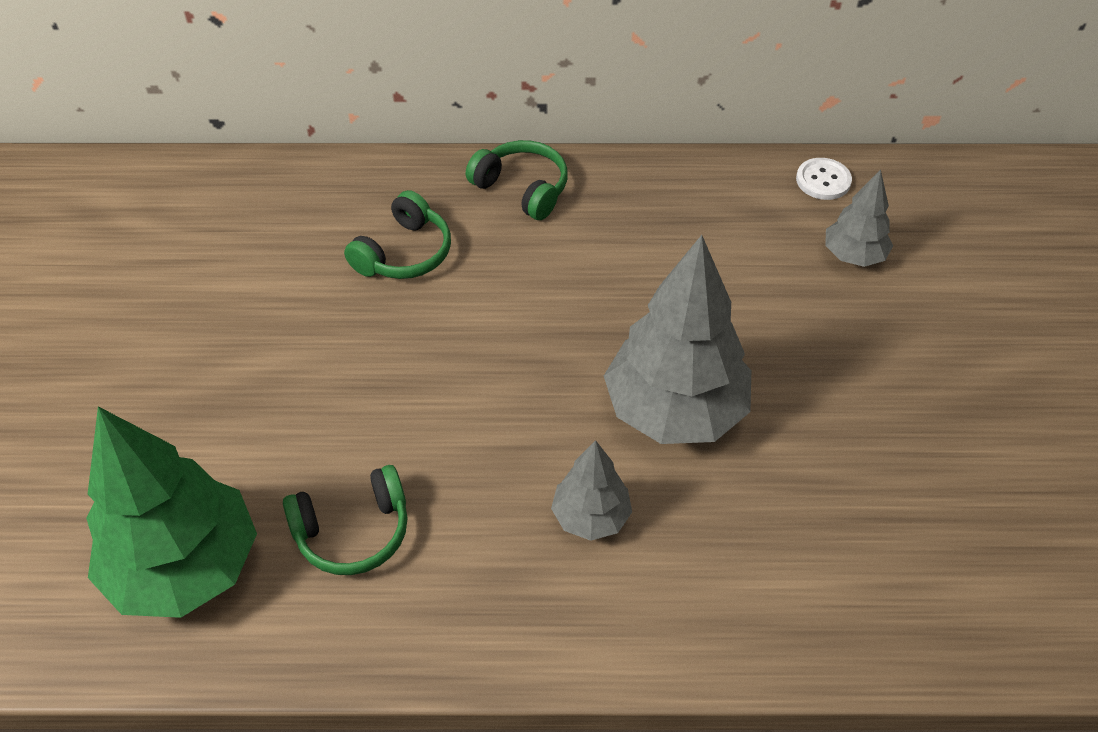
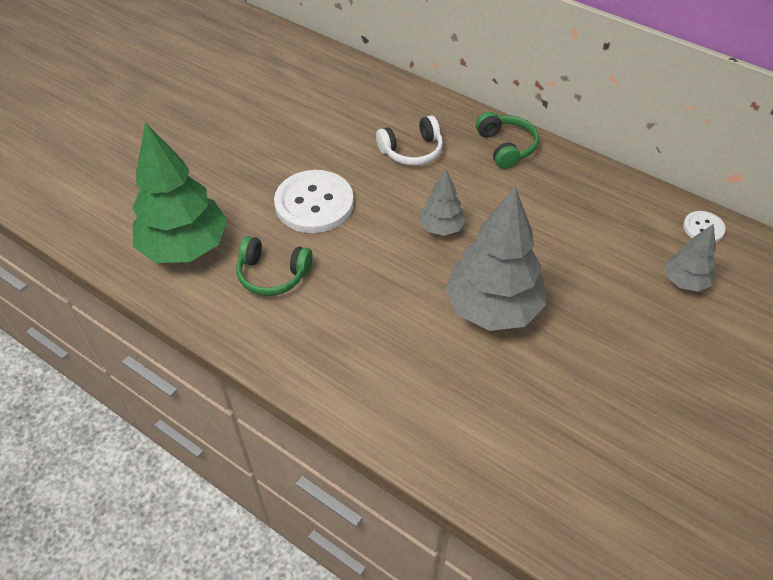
camera: 35 degrees right, 0 degrees up
(328, 397) = (314, 203): none -> white button
(404, 253) = (412, 151): green headphones -> white headphones
(591, 517) = (397, 336): grey tree -> grey tree (441, 227)

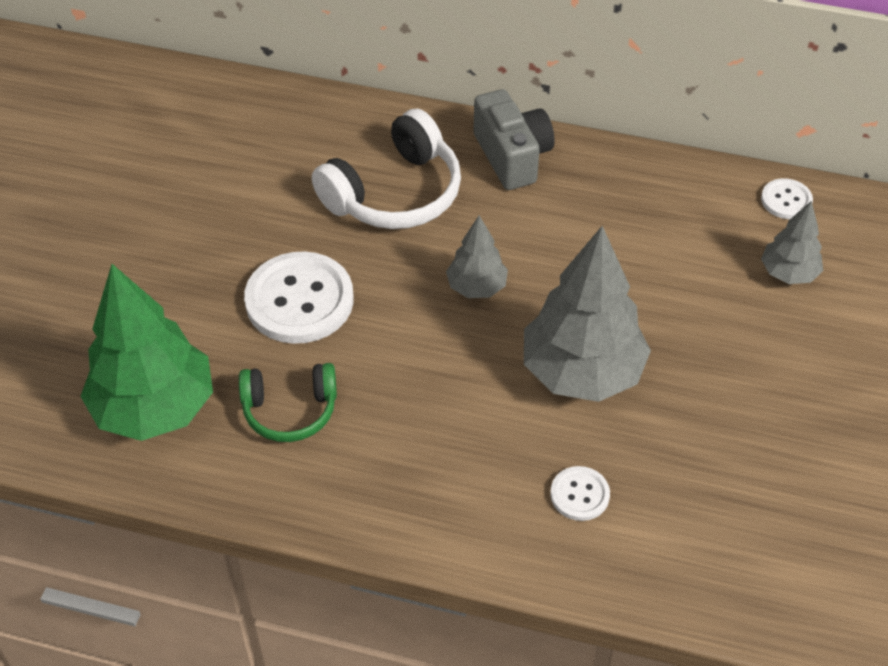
camera: 20 degrees left, 0 degrees up
(412, 151) = (394, 193): white headphones -> white headphones, size x1.59
(452, 396) = (579, 495): none -> white button
(506, 147) = (512, 156): green headphones -> grey camera

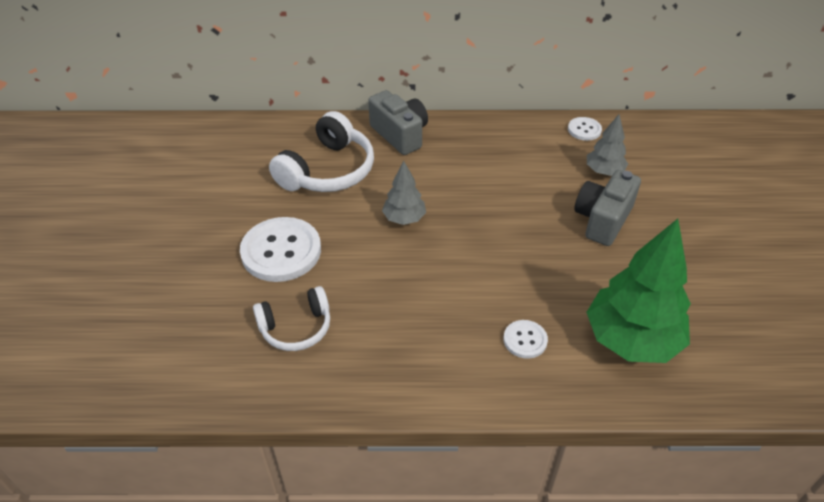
camera: 15 degrees left, 5 degrees down
(154, 408) = (191, 348): green tree -> green tree (631, 340)
(290, 410) = (296, 327): green headphones -> white headphones
(581, 372) = (495, 258): grey tree -> none
(755, 347) = (602, 220): none -> grey camera

